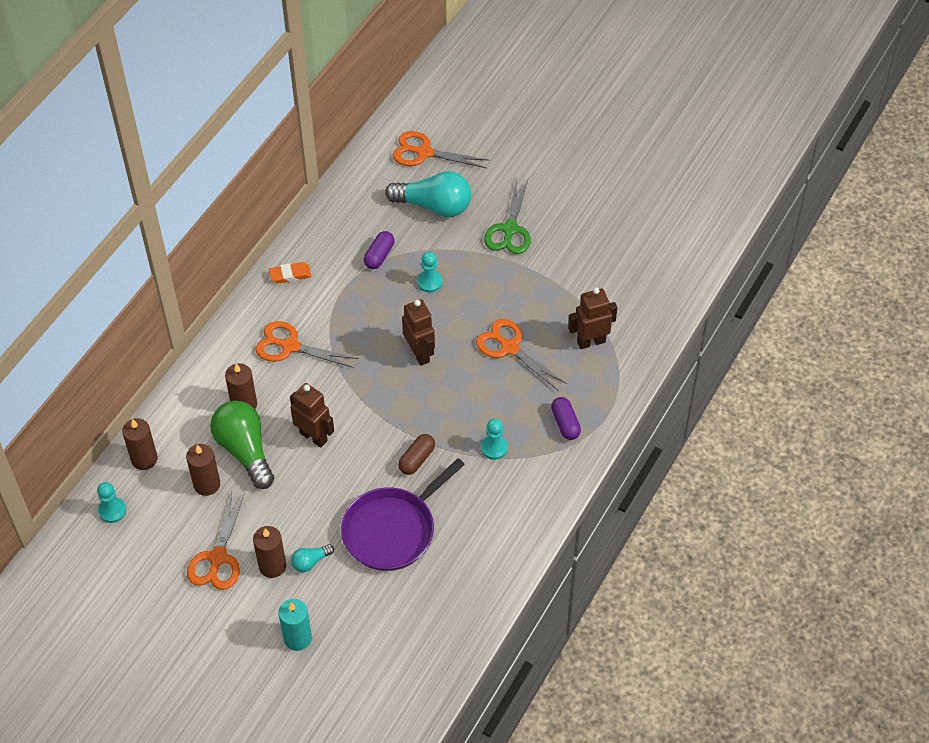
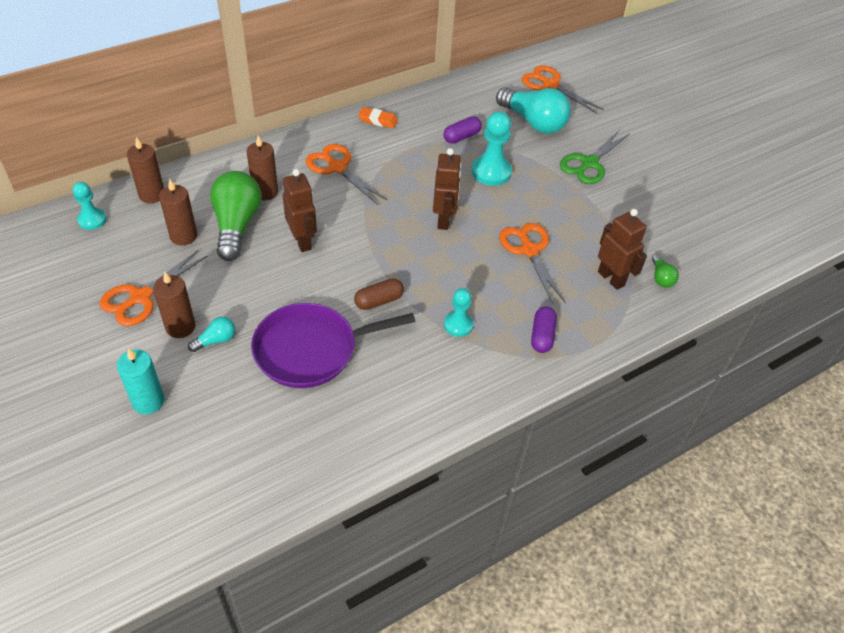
camera: 25 degrees right, 5 degrees down
(310, 562) = (216, 340): turquoise light bulb -> turquoise light bulb turned 150 degrees clockwise
(429, 282) = (491, 172): turquoise pawn -> turquoise pawn, size x1.61
(591, 341) = (611, 278): brown robot -> brown robot turned 45 degrees clockwise
(630, 320) = (661, 277): none -> green light bulb

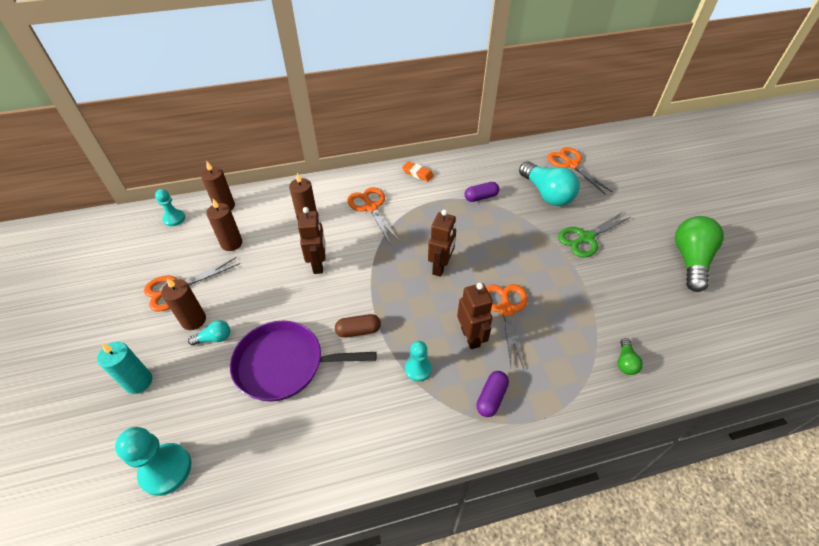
camera: 20 degrees right, 0 degrees up
(236, 225) = (274, 242): green light bulb -> green light bulb (690, 260)
(491, 172) = (496, 231): turquoise pawn -> turquoise pawn (166, 469)
(611, 278) = (575, 353): brown robot -> brown robot (470, 337)

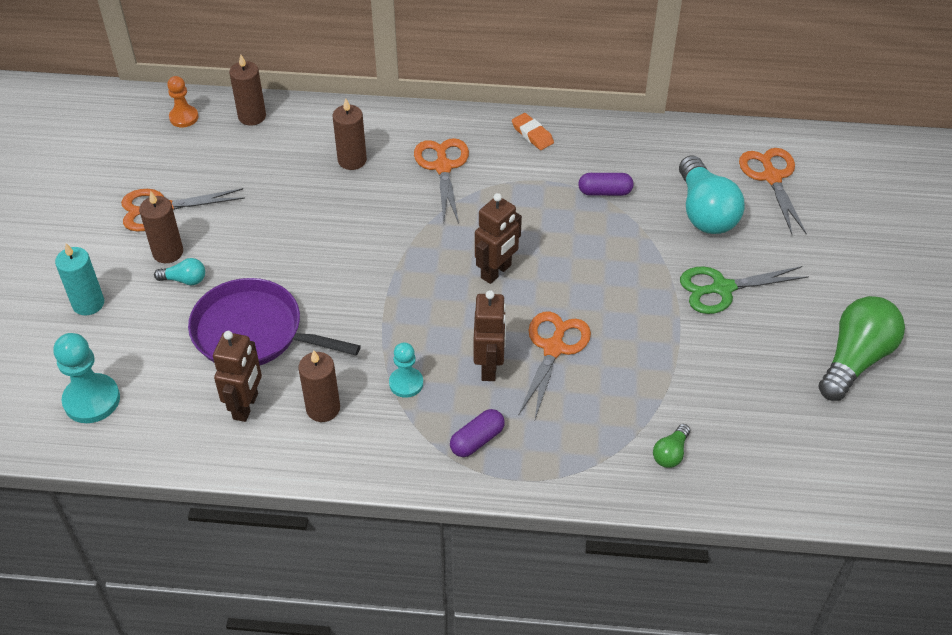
camera: 20 degrees right, 0 degrees up
(174, 219) = (184, 117): turquoise pawn -> orange pawn
(231, 243) = (243, 169): brown candle -> brown candle (323, 408)
(318, 264) = (341, 226): brown robot -> brown robot (246, 406)
(358, 331) = (355, 320): brown capsule -> none

